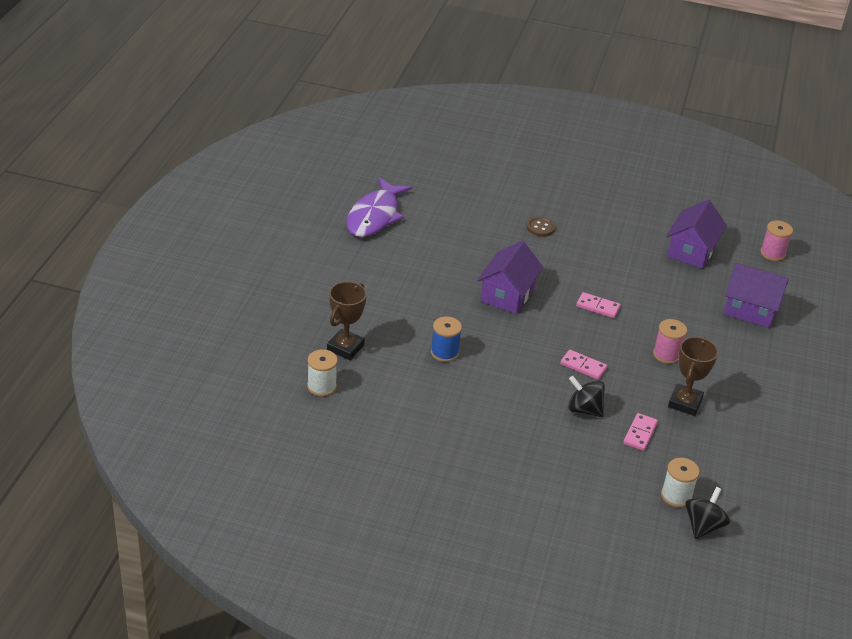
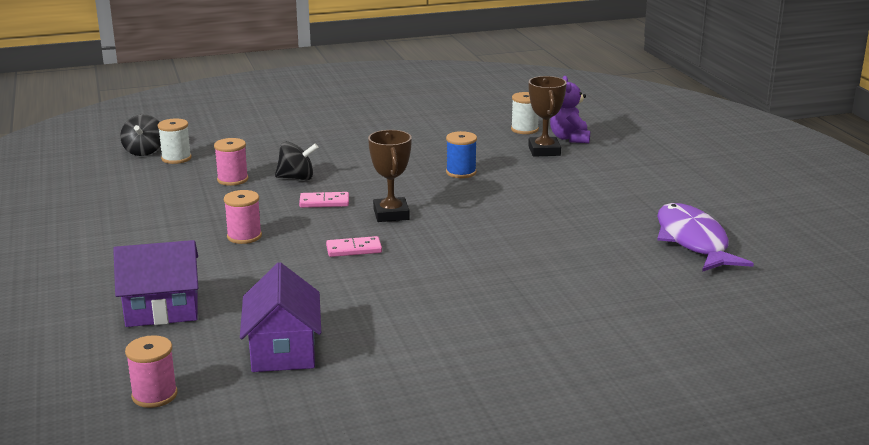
camera: 150 degrees right, 15 degrees down
(301, 354) = (569, 138): none -> purple teddy bear
(507, 294) = (460, 227): purple house -> none
(540, 228) = (506, 300): brown button -> none
(640, 433) = (232, 179): pink domino -> pink spool
(685, 403) = (201, 209): brown trophy -> brown trophy (391, 214)

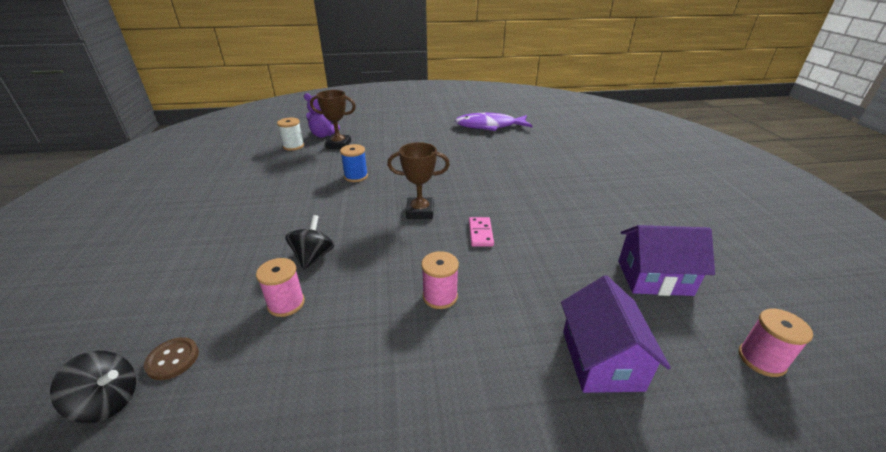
camera: 80 degrees left, 10 degrees up
(176, 158) = (173, 359): white spool -> brown button
(324, 202) = (380, 243): pink domino -> none

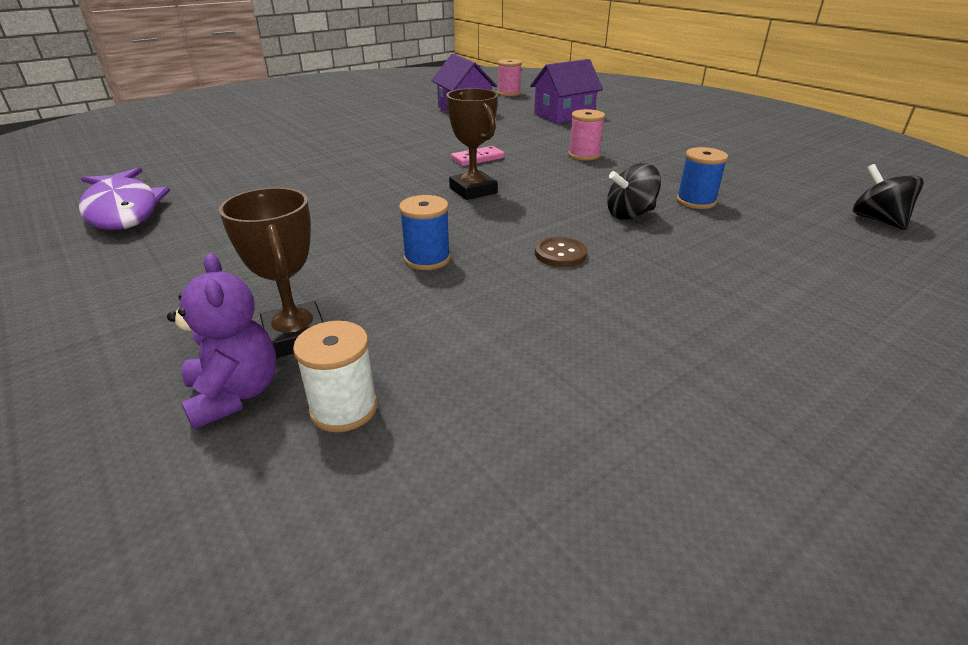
camera: 120 degrees left, 0 degrees up
(173, 359) = (817, 217): brown button -> brown button (560, 254)
(286, 303) = (695, 201): pink spool -> blue spool

